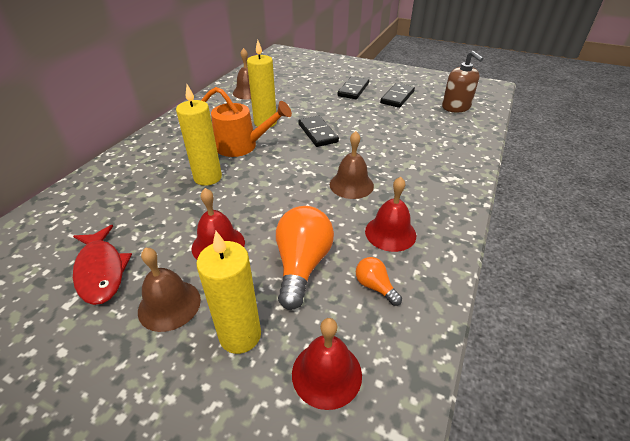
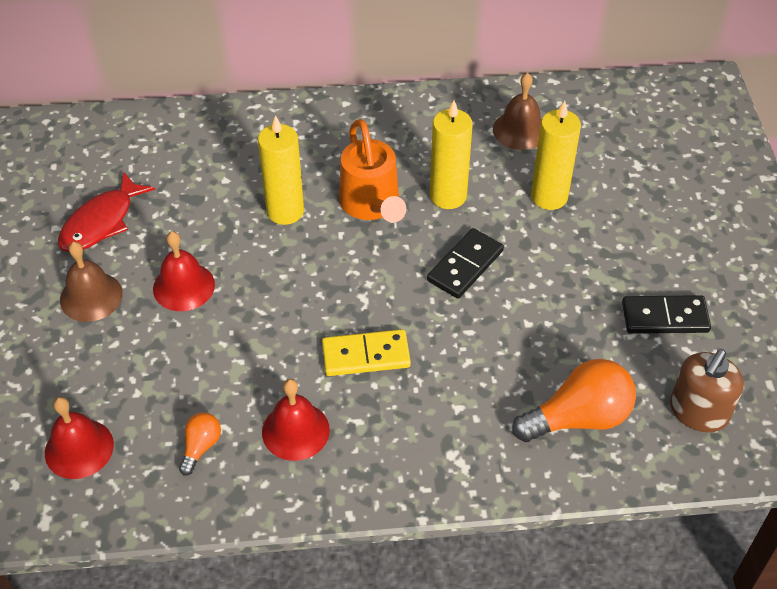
camera: 60 degrees right, 10 degrees up
(240, 335) = (86, 366): yellow candle -> yellow candle (549, 197)
(302, 265) = (195, 371): orange light bulb -> orange light bulb (578, 418)
(351, 185) = (366, 355): brown bell -> yellow domino
(353, 90) = (641, 248): black domino -> none

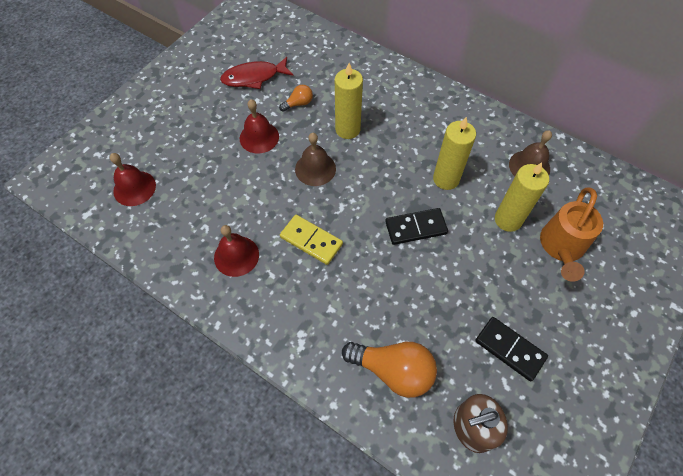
camera: 40 degrees right, 10 degrees up
(91, 296) = (213, 113): brown bell -> brown bell (315, 169)
(201, 447) = (185, 229): orange light bulb -> orange light bulb (298, 104)
(371, 205) = (397, 156): orange watering can -> orange watering can (561, 247)

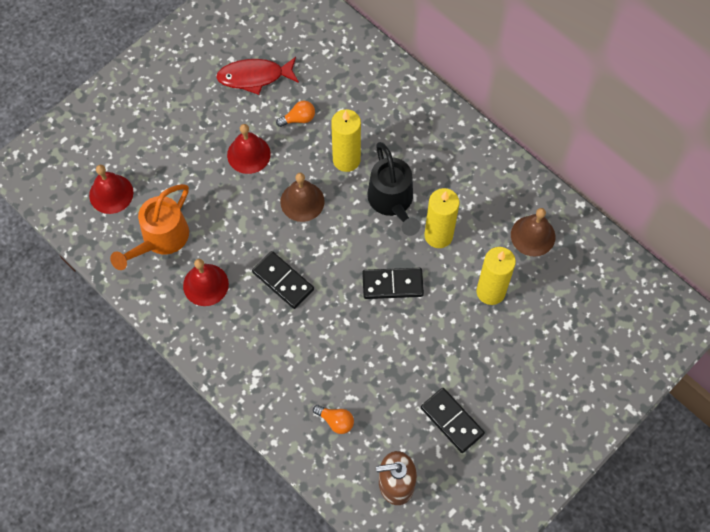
camera: 10 degrees right, 5 degrees up
(311, 241) = (283, 281): yellow domino -> black domino
(393, 370) = (336, 421): orange light bulb -> orange light bulb, size x0.50
(397, 157) = (392, 202): none -> black watering can
(561, 247) = (536, 330): orange watering can -> orange watering can (160, 239)

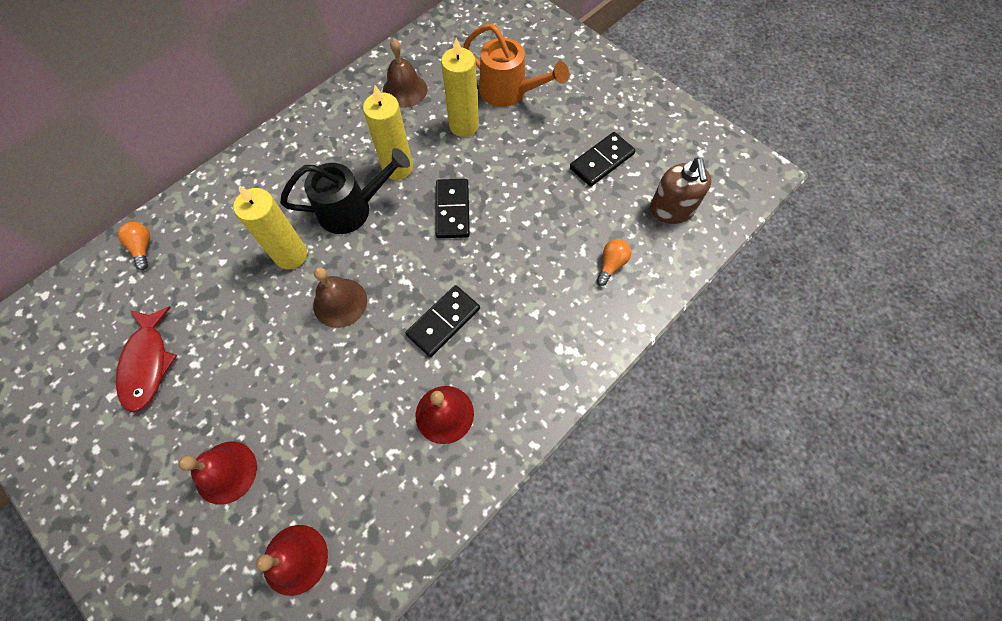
camera: 90 degrees left, 0 degrees up
(160, 239) = (375, 478): orange watering can -> orange watering can (509, 92)
(248, 154) = (263, 367): red bell -> red bell (226, 472)
(298, 119) = (223, 308): orange light bulb -> orange light bulb (143, 248)

